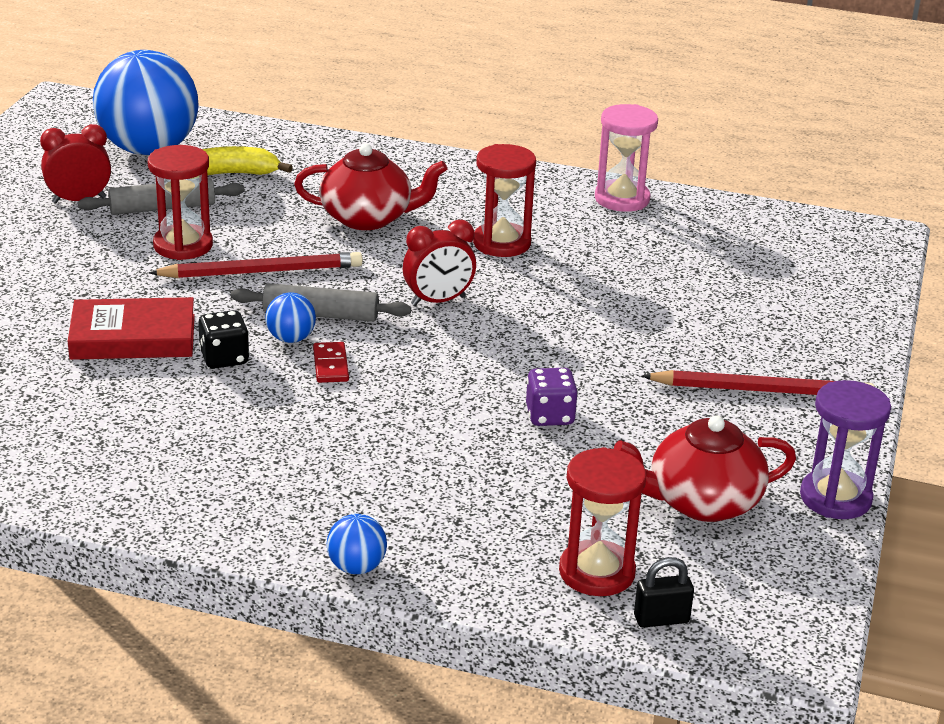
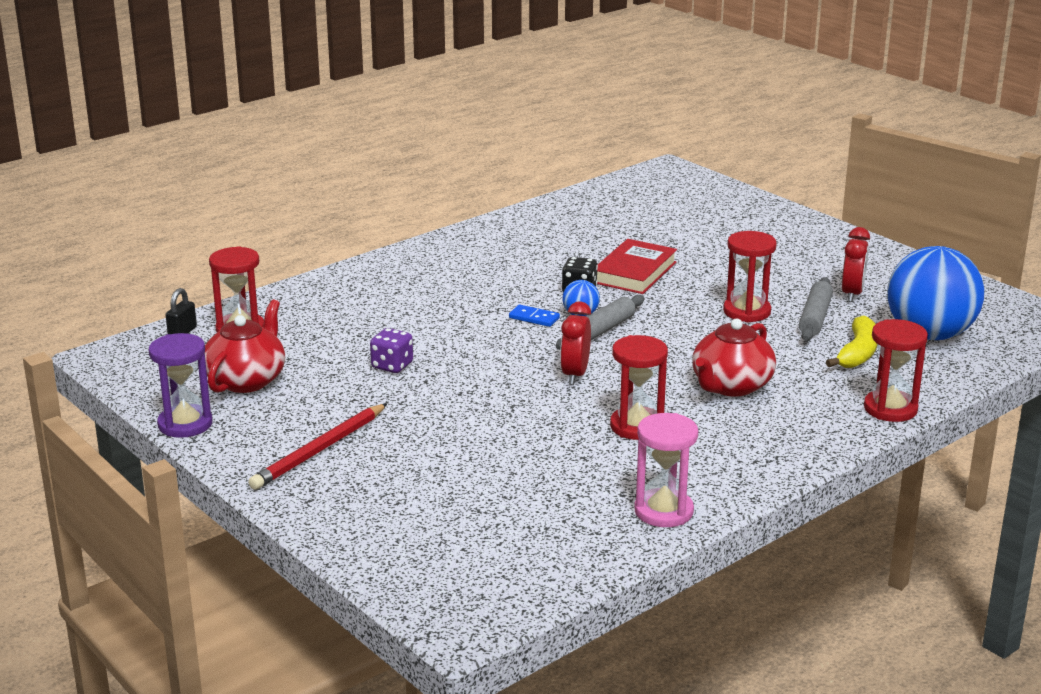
camera: 125 degrees right, 5 degrees down
(261, 271) = (682, 327): red pencil -> none
(329, 144) = (890, 409): none -> red hourglass
(330, 365) = (534, 318): red domino -> blue domino
(356, 567) = (336, 275): blue ball -> none

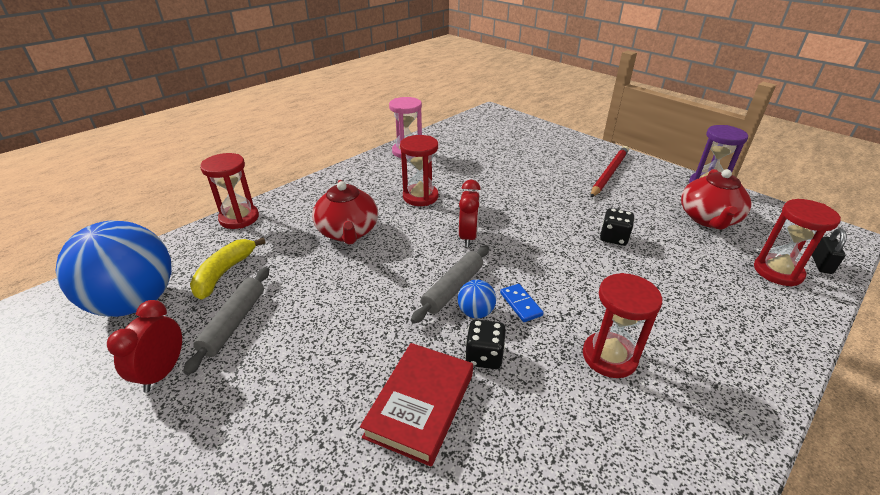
camera: 175 degrees right, 10 degrees up
(392, 366) = (613, 238): purple dice -> black dice
(534, 318) = (520, 304): blue domino -> blue domino turned 45 degrees clockwise
(731, 386) = (348, 232): red teapot -> red teapot turned 135 degrees clockwise
(747, 311) = (302, 328): red hourglass -> red hourglass (609, 357)

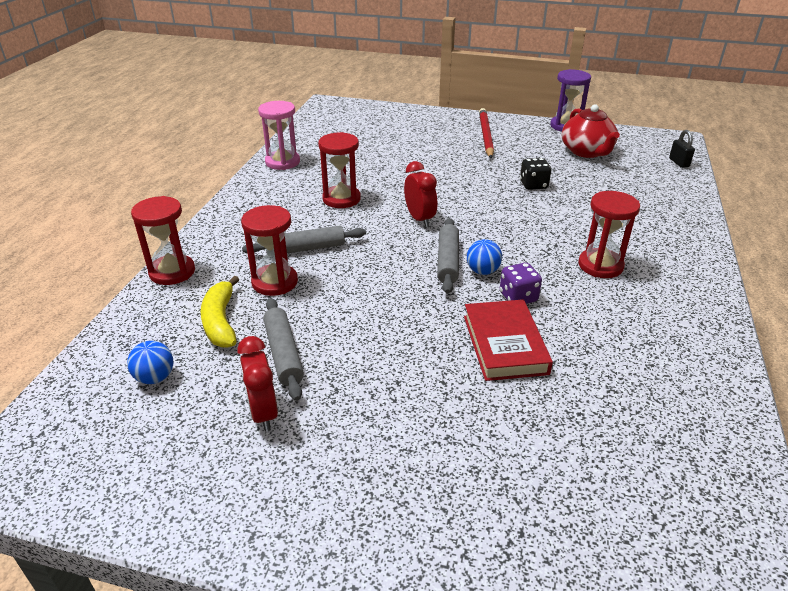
camera: 30 degrees left, 0 degrees up
(135, 302) = (155, 377): blue ball -> blue ball, size x0.41
(348, 232) = (305, 248): red teapot -> grey rolling pin
(484, 356) = (518, 297): black dice -> purple dice
(520, 304) = (510, 254): blue domino -> none
(777, 272) = (657, 175): red hourglass -> red hourglass (275, 282)

